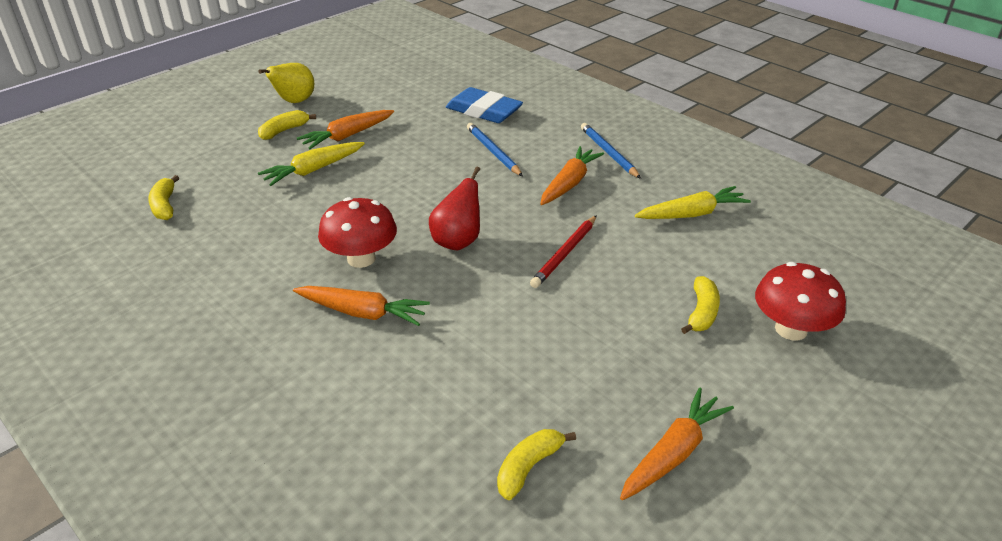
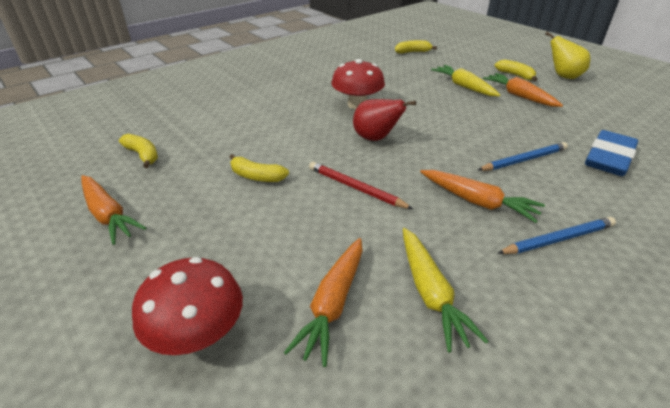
camera: 95 degrees right, 0 degrees up
(362, 313) = (301, 106): orange carrot -> orange carrot (333, 304)
(702, 313) = (250, 263): yellow banana -> yellow banana (256, 176)

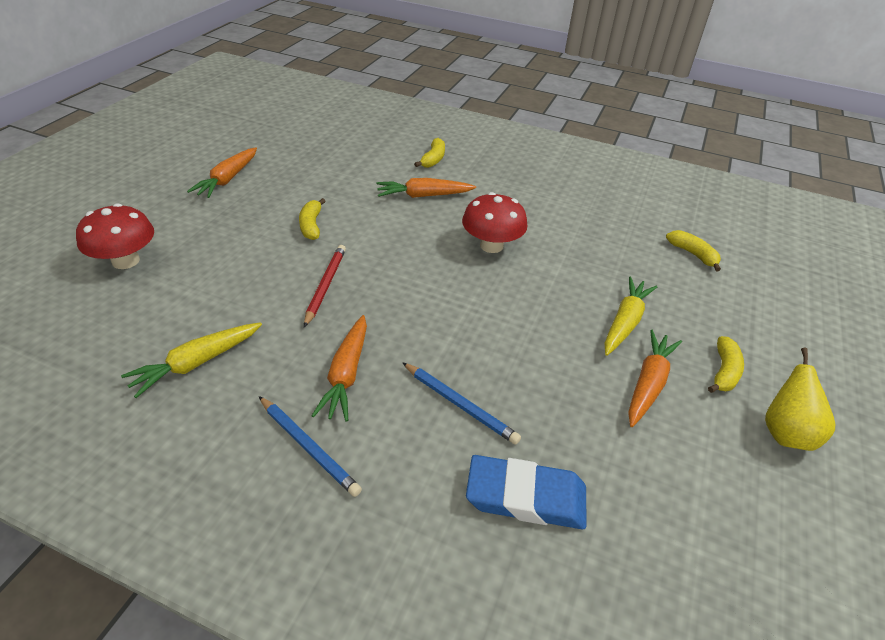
camera: 60 degrees right, 5 degrees up
(143, 155) = (309, 162): yellow banana -> yellow banana (433, 159)
(333, 304) = (169, 312): orange carrot -> orange carrot (423, 195)
(375, 138) = (425, 276): red pear -> none

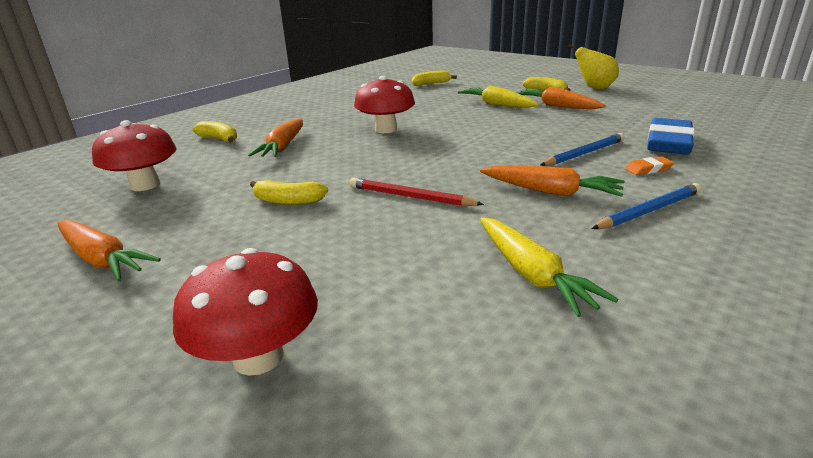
camera: 70 degrees left, 15 degrees down
(332, 157) = (145, 185): none -> red mushroom
(421, 461) = (648, 169): none -> orange eraser

